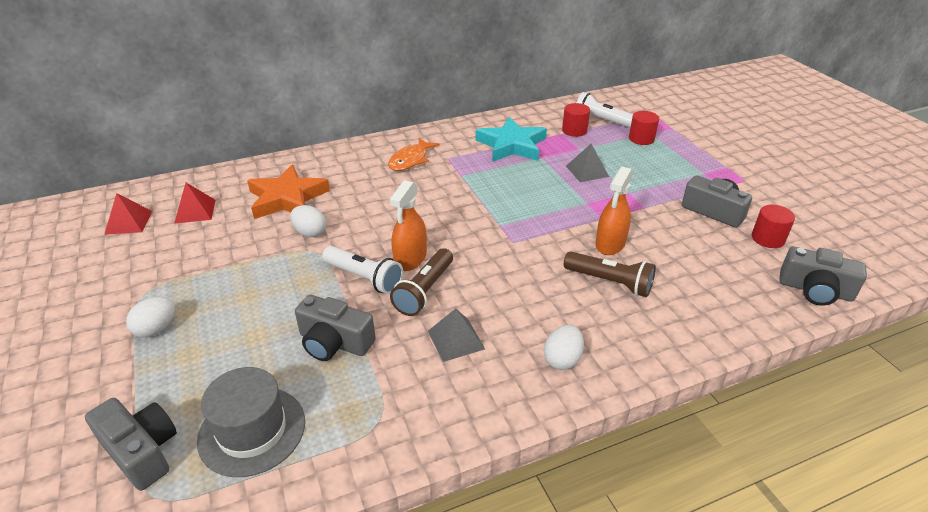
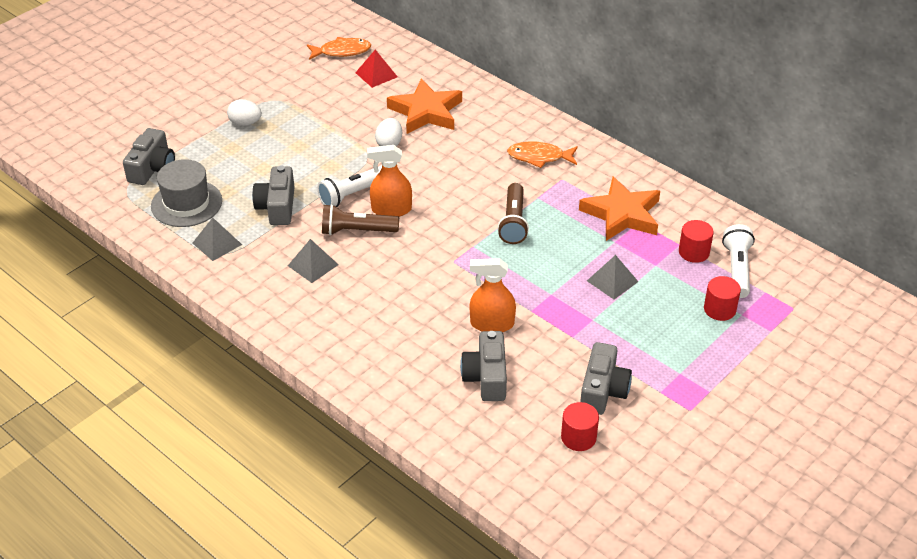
camera: 65 degrees right, 5 degrees up
(128, 222) = (342, 51): red pyramid -> orange fish
(357, 418) = (217, 243): none -> grey pyramid
(364, 278) = (352, 194): white flashlight -> white flashlight turned 45 degrees clockwise
(511, 145) = (622, 214): turquoise star -> orange star
(562, 359) = (323, 327): white egg -> none
(610, 282) = (434, 335): brown flashlight -> brown flashlight (513, 222)
(815, 290) = (510, 478): grey camera -> grey camera (486, 377)

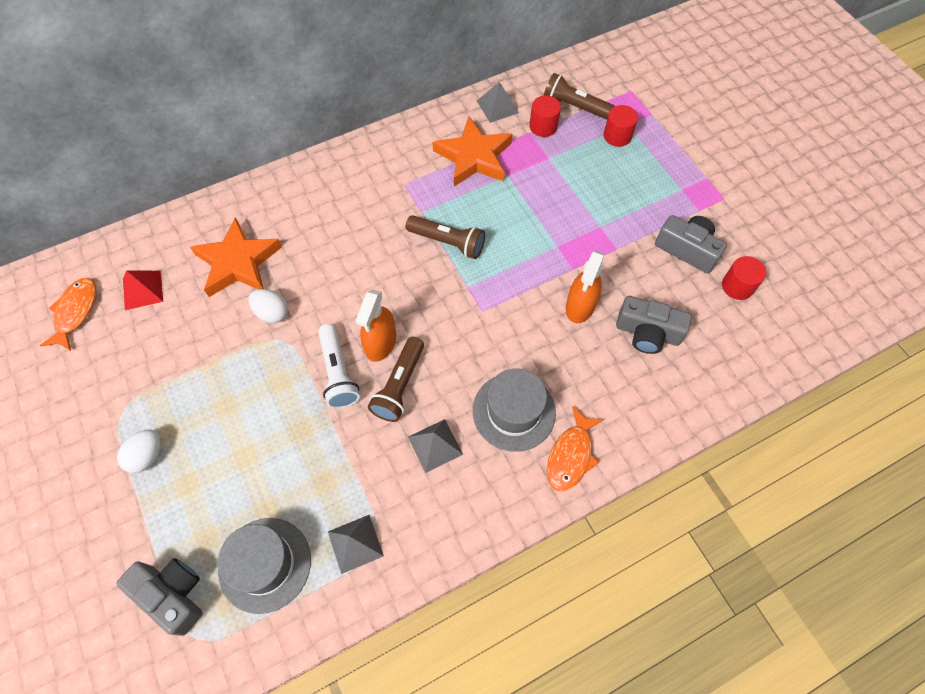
camera: 70 degrees left, 20 degrees up
(277, 206) = (321, 458): grey camera -> none
(363, 304) = (514, 411): none -> grey hat
(539, 157) = (363, 190): orange fish -> orange fish (571, 455)
(612, 281) = (557, 195): grey pyramid -> grey pyramid (497, 106)
(737, 269) = (574, 107): white flashlight -> brown flashlight

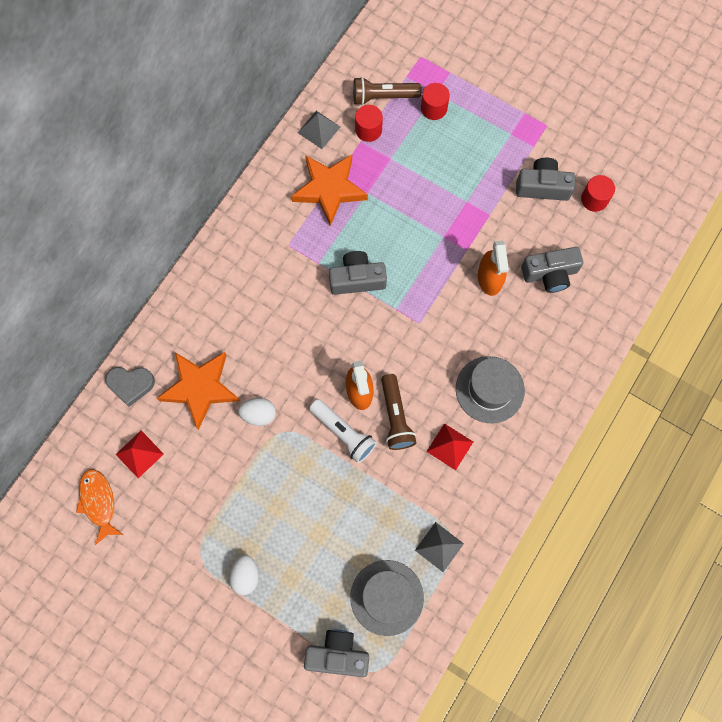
camera: 30 degrees left, 10 degrees up
(182, 229) = (131, 385): none -> grey heart
(435, 445) = (450, 446): grey pyramid -> red pyramid
(448, 242) = (357, 279): brown flashlight -> grey camera
(571, 455) = (548, 399): orange fish -> none

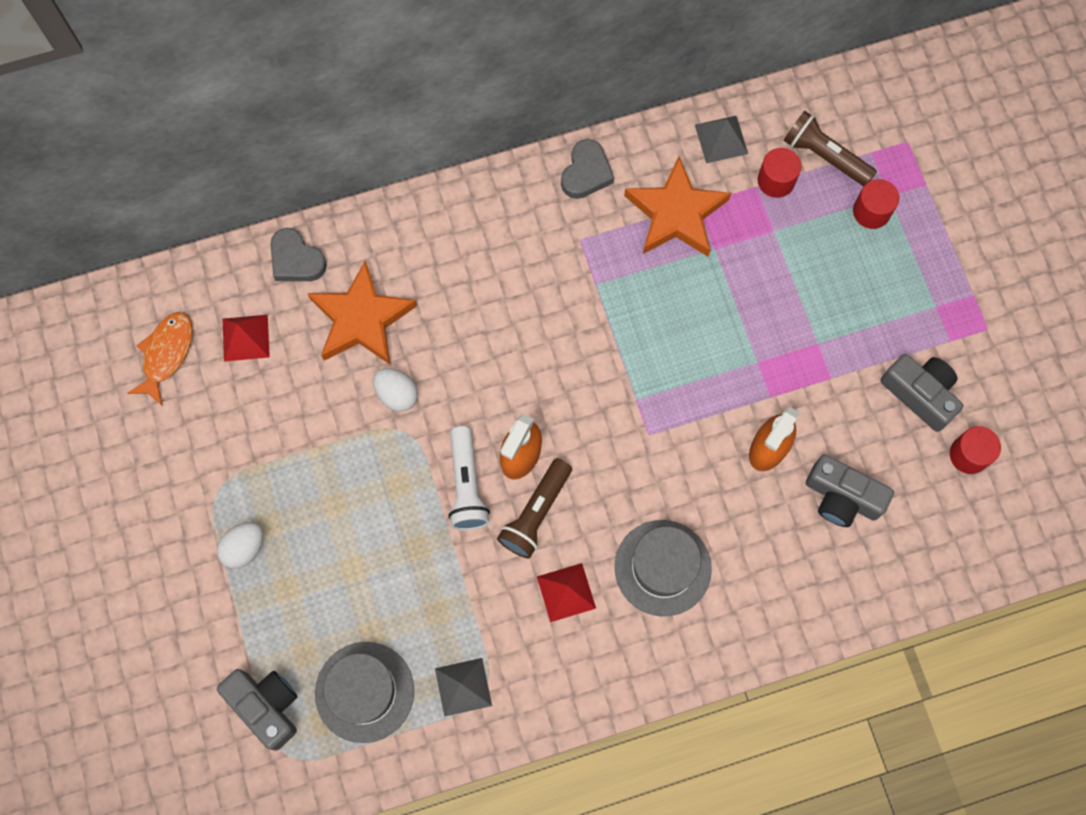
camera: 40 degrees right, 0 degrees up
(259, 205) = (586, 173): none -> grey heart
(357, 279) = (622, 334): grey camera -> none

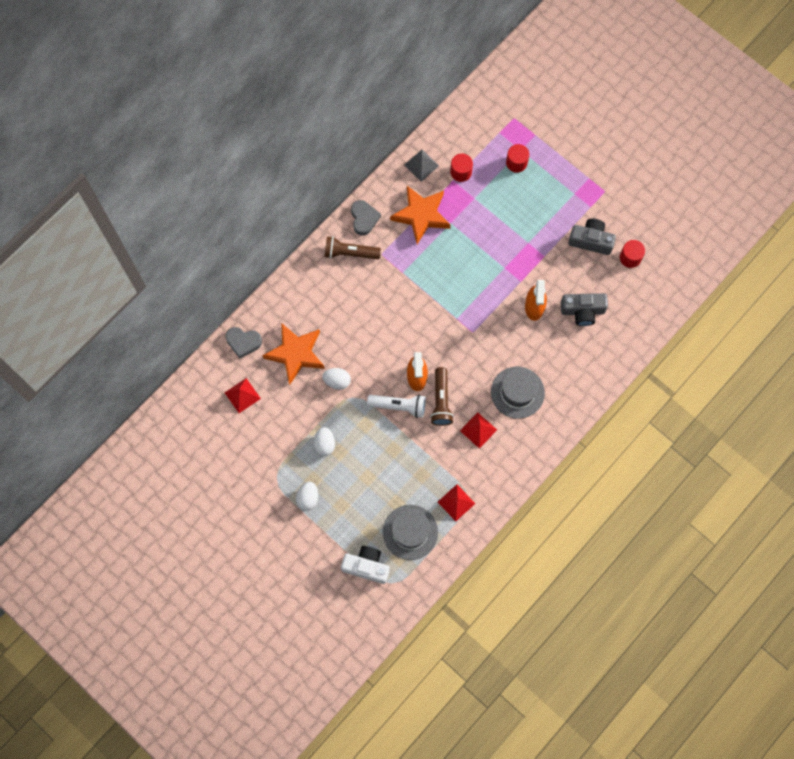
camera: 30 degrees left, 0 degrees up
(166, 354) = (207, 426): orange fish -> none
(266, 706) = (366, 566): grey camera -> white camera
(320, 480) = (324, 444): none -> white egg
(463, 687) = (456, 502): grey pyramid -> red pyramid
(466, 485) = (399, 406): white flashlight -> white flashlight turned 45 degrees counterclockwise
(824, 156) = (477, 146): brown flashlight -> brown flashlight (350, 253)

